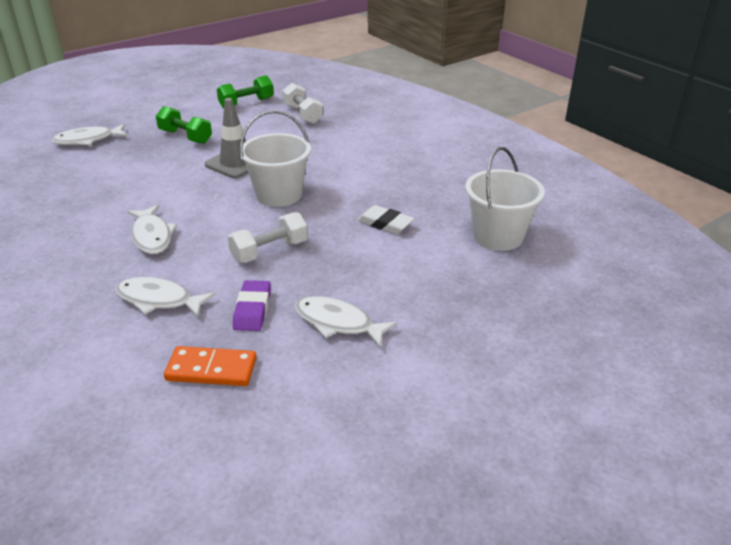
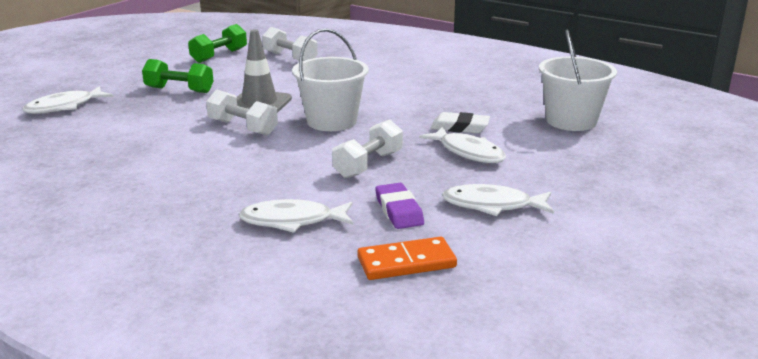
camera: 20 degrees left, 10 degrees down
(152, 236) = (229, 173): white fish -> white fish (468, 152)
(202, 188) = (243, 127): none -> white dumbbell

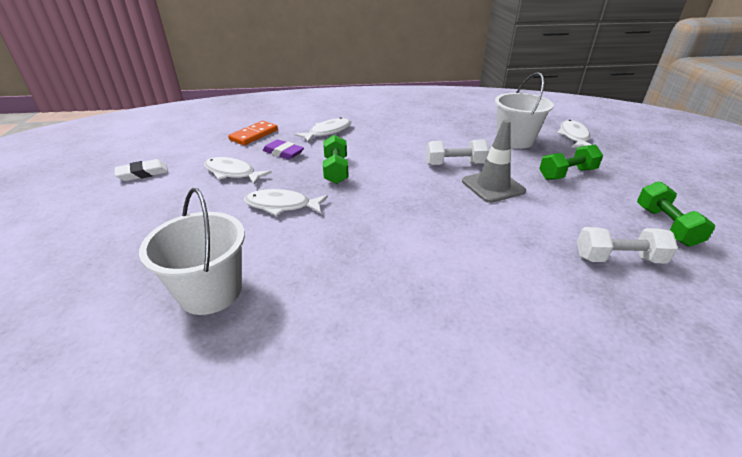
camera: 140 degrees right, 10 degrees up
(331, 121) = (415, 192): white bucket -> white bucket (515, 140)
(368, 165) = (336, 170): white dumbbell -> green dumbbell
(460, 127) = (313, 230): white eraser -> white eraser (143, 173)
(492, 205) = (232, 173): white fish -> white fish turned 120 degrees counterclockwise

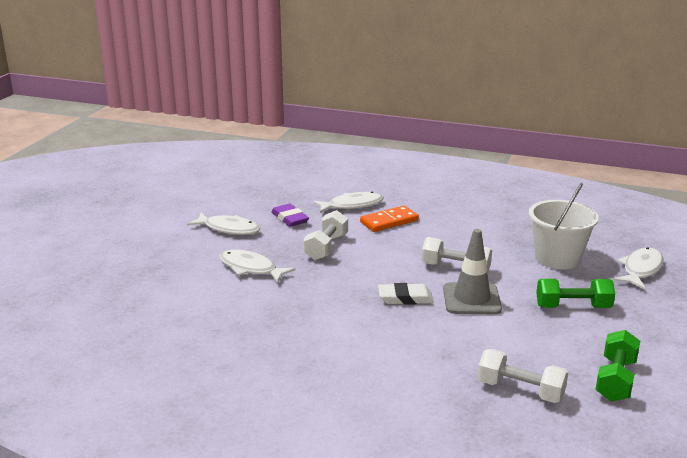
camera: 25 degrees right, 10 degrees down
(143, 173) = (153, 212): white eraser -> white eraser (405, 298)
(210, 292) = (152, 319): white bucket -> none
(232, 173) = (229, 229): white fish -> white fish turned 150 degrees clockwise
(254, 135) = (275, 194): orange domino -> orange domino (389, 221)
(336, 170) = (326, 247): green dumbbell -> white dumbbell

